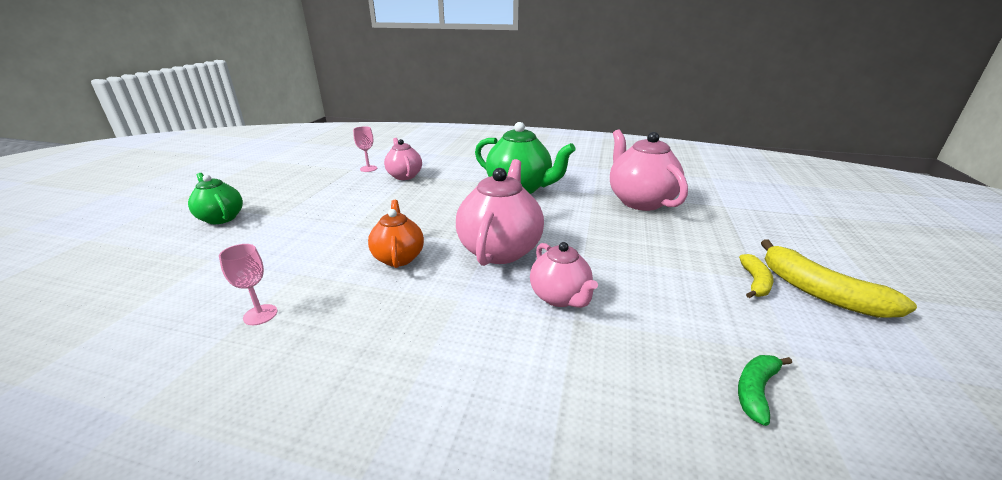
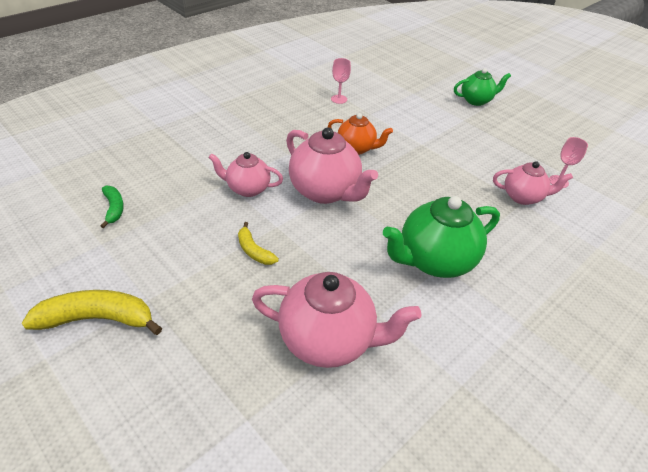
camera: 120 degrees right, 15 degrees up
(755, 282) = (148, 292): yellow banana -> yellow banana (254, 250)

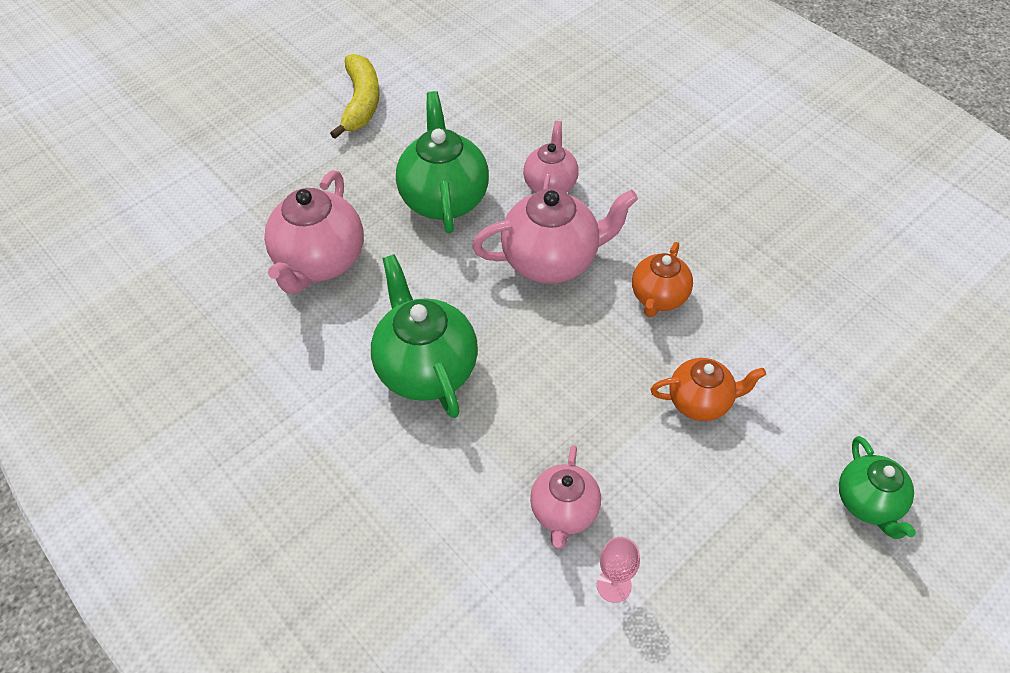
camera: 95 degrees right, 10 degrees up
(114, 208) = (506, 83): green banana -> none
(254, 250) = (444, 198): yellow banana -> green teapot
(325, 192) = (552, 260): pink teapot -> pink teapot turned 150 degrees counterclockwise
(339, 99) = (799, 278): pink goblet -> none
(431, 141) = (701, 402): none -> orange teapot

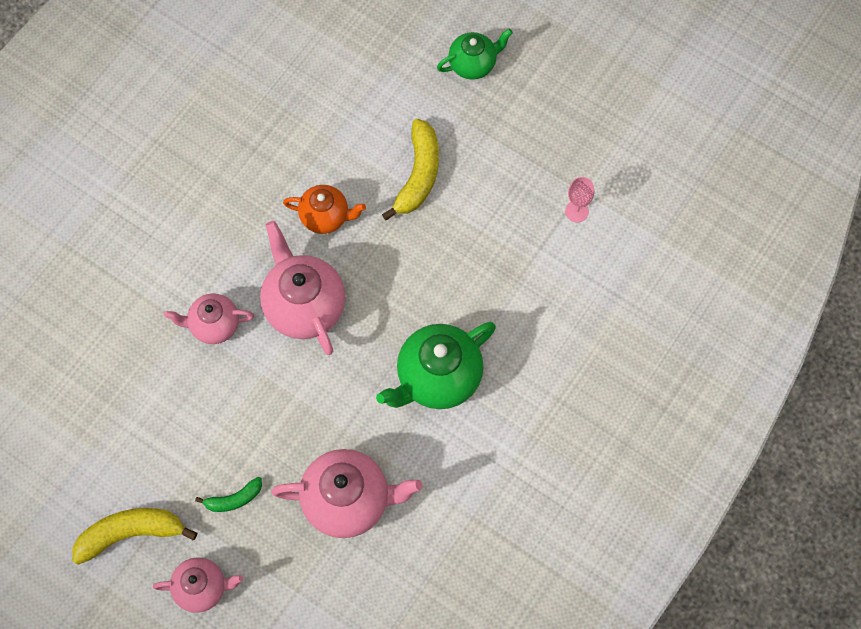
camera: 105 degrees left, 15 degrees up
(362, 175) = (234, 499): none -> green banana
(444, 198) = (249, 414): green teapot -> none
(564, 512) = (533, 251): pink teapot -> pink teapot (202, 588)
(701, 402) = (418, 175): orange teapot -> yellow banana

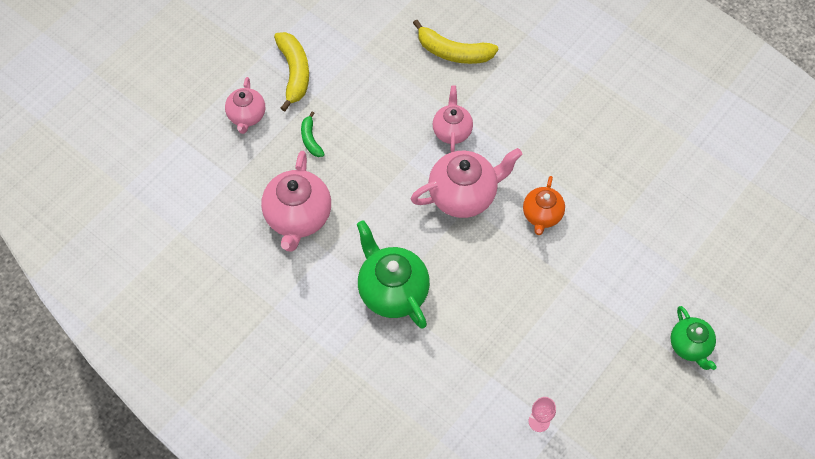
camera: 95 degrees right, 5 degrees down
(418, 175) = (579, 290): yellow banana -> yellow banana (453, 52)

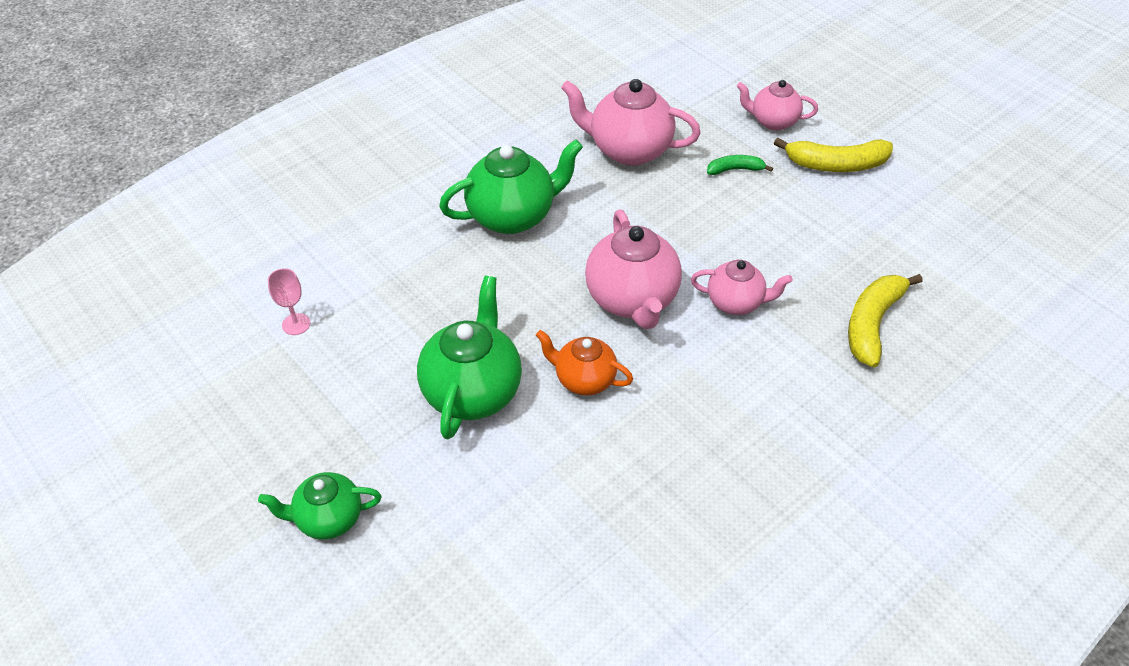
camera: 100 degrees right, 15 degrees down
(569, 282) = (473, 391): none -> green teapot

